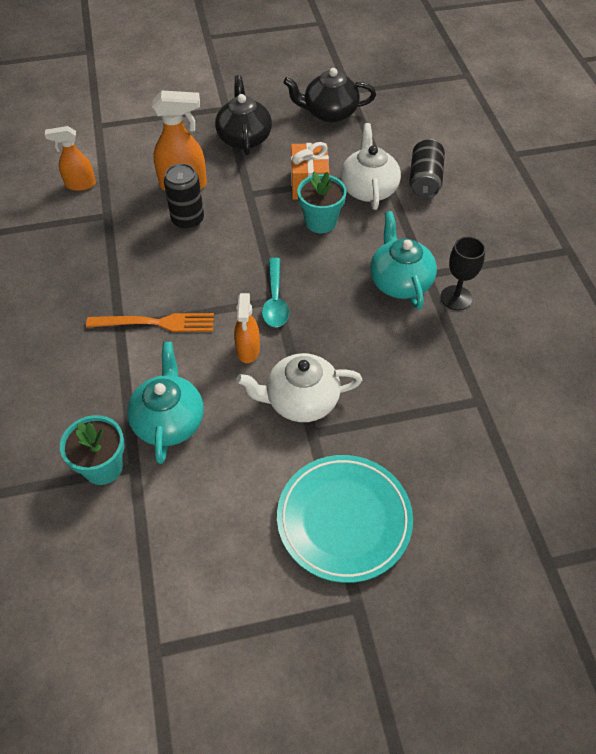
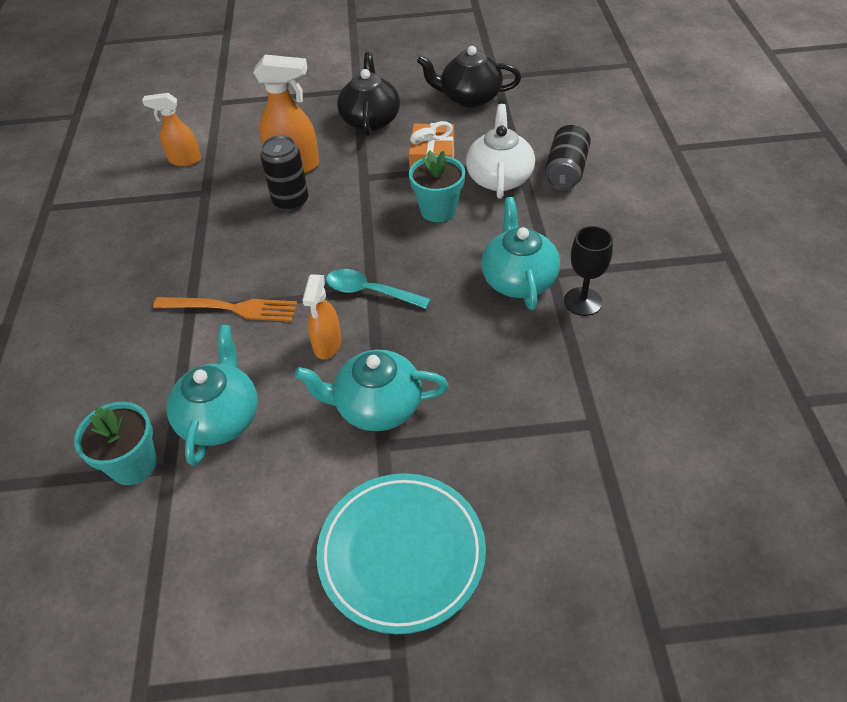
camera: 10 degrees right, 5 degrees down
(275, 300) = (370, 292): turquoise spoon -> turquoise spoon turned 105 degrees clockwise
(301, 400) = (377, 406): white teapot -> turquoise teapot

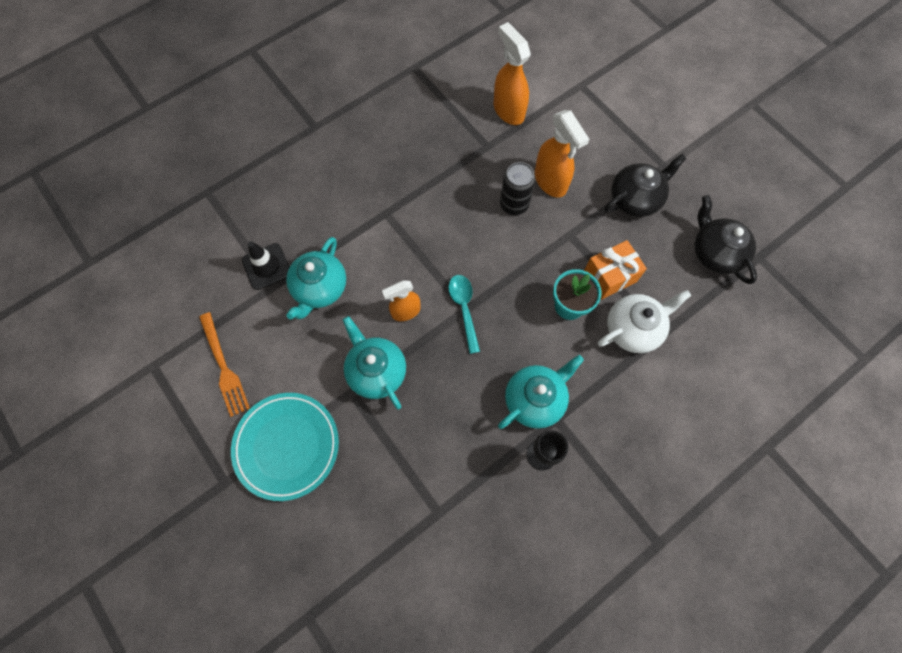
camera: 55 degrees right, 20 degrees up
(133, 464) = (266, 266): turquoise flower pot -> black traffic cone
(184, 160) = (508, 110): orange spray bottle -> orange spray bottle, size x1.54
(220, 418) = (320, 288): turquoise teapot -> turquoise teapot turned 135 degrees clockwise
(232, 308) = (400, 236): orange fork -> orange fork (224, 368)
(565, 171) = (675, 374): black can -> none

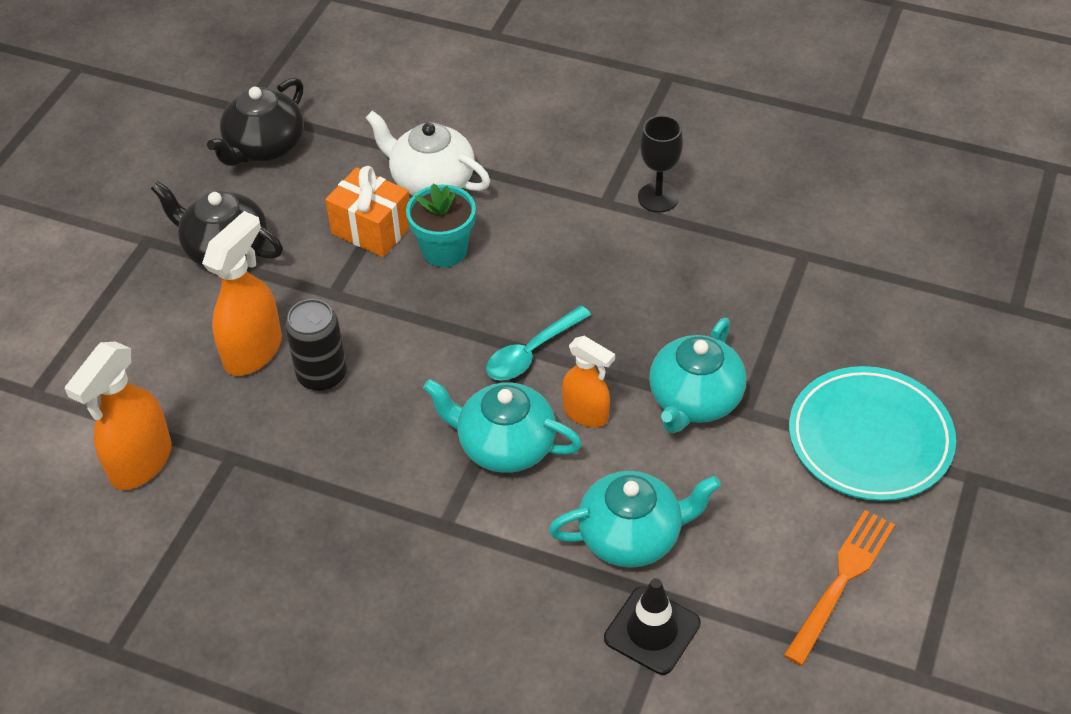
camera: 120 degrees left, 20 degrees down
(535, 399) = (596, 230): turquoise teapot -> turquoise teapot (504, 445)

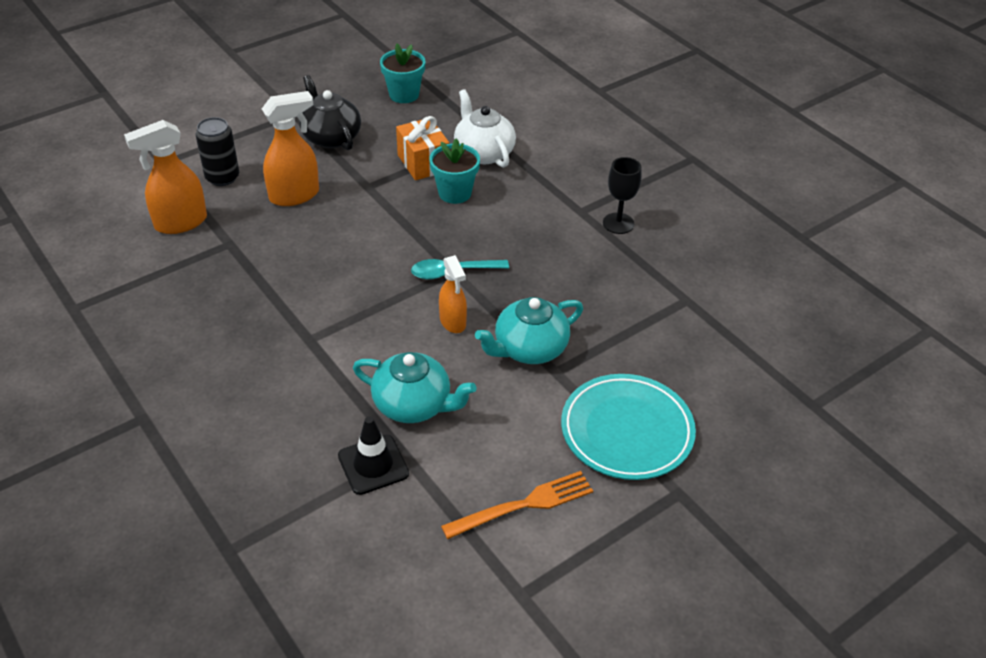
camera: 30 degrees right, 5 degrees down
(264, 147) = (404, 95): black teapot -> turquoise flower pot
(322, 375) = (319, 226): black can -> black can (222, 177)
(504, 445) = (386, 314): turquoise teapot -> none

